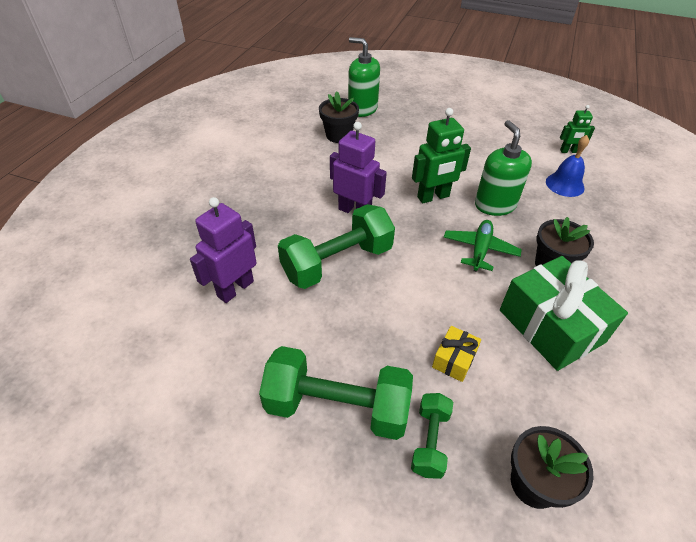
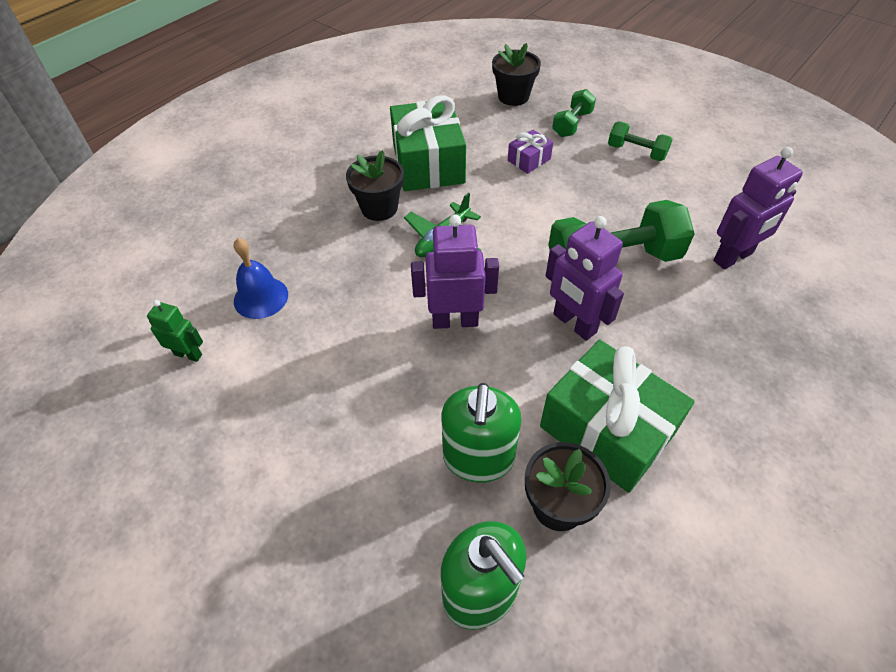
camera: 160 degrees left, 5 degrees up
(321, 164) = (607, 430): none -> green gift
(337, 407) = (636, 152): green dumbbell -> green dumbbell, size x0.52
(433, 197) = (455, 321): green robot -> purple robot
(454, 359) = (529, 160): yellow gift -> purple gift
(495, 205) = (381, 289): green soap dispenser -> green soap dispenser (478, 458)

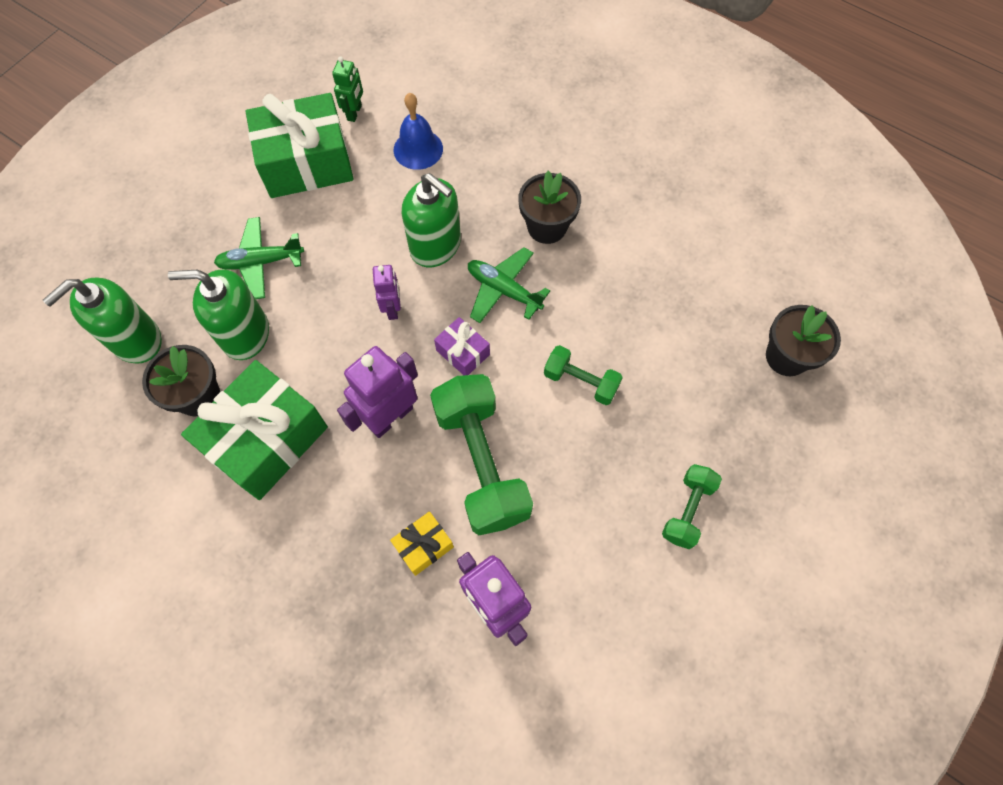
camera: 85 degrees right, 15 degrees up
(381, 446) = (261, 262): none -> green plane
(386, 286) = (435, 246): none -> green soap dispenser
(428, 164) = (628, 266): green gift -> green gift (307, 163)
(455, 321) = (392, 308): purple robot -> purple robot, size x0.58
(529, 160) = (651, 376): purple gift -> purple gift (463, 352)
(572, 124) = (737, 430): green dumbbell -> green dumbbell (580, 381)
(694, 301) = (423, 546): none -> yellow gift

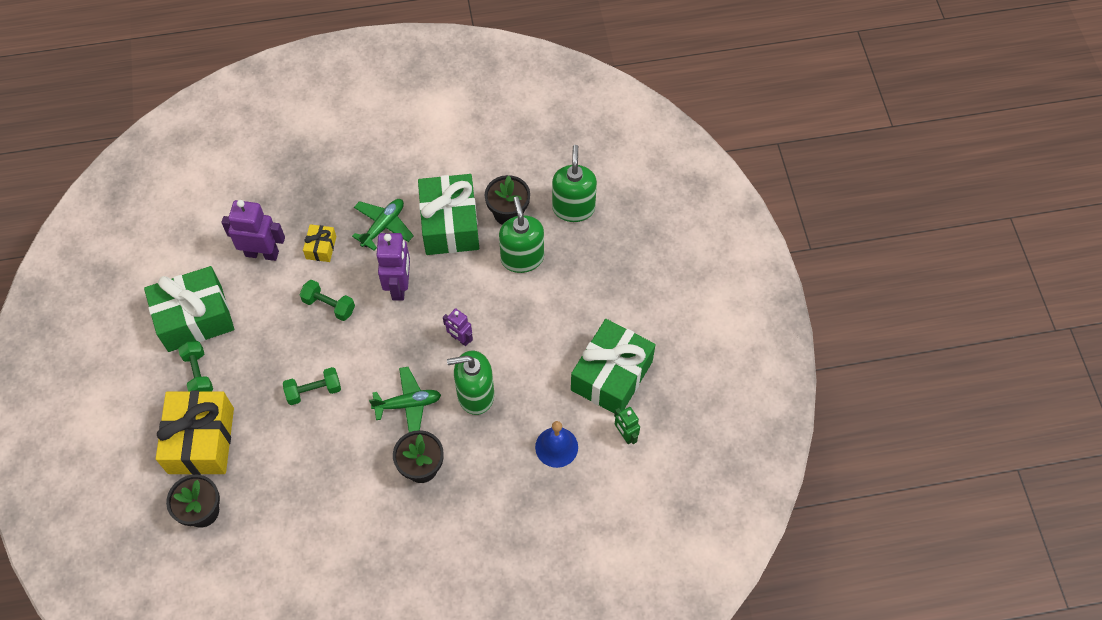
camera: 135 degrees right, 5 degrees down
(245, 334) = (522, 258): green soap dispenser -> green soap dispenser turned 60 degrees counterclockwise
(261, 262) = (562, 298): green plane -> green plane (383, 226)
(463, 352) = (395, 350): purple gift -> none
(481, 463) = (329, 305): green dumbbell -> green dumbbell, size x0.52
(641, 588) = (195, 318): none -> green gift
(738, 430) = (201, 440): none -> yellow gift

